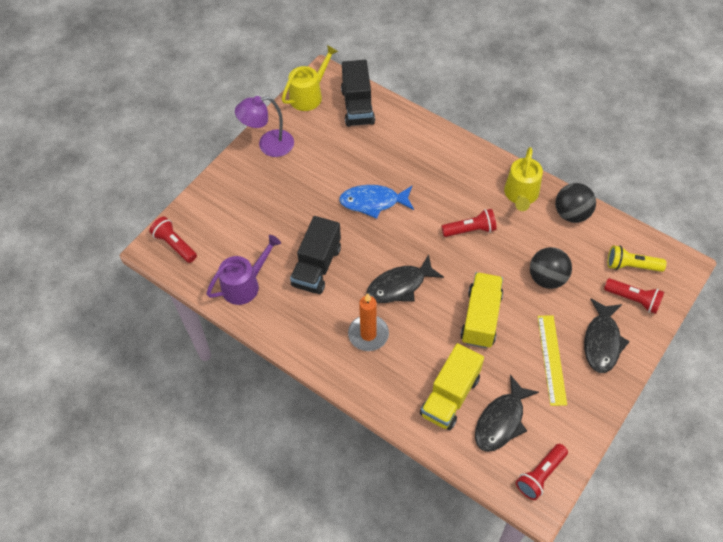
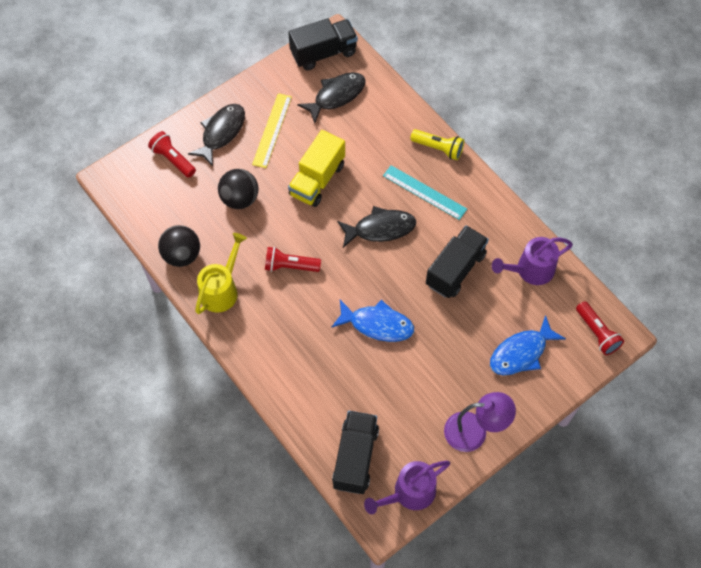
camera: 165 degrees left, 5 degrees up
(241, 212) = (521, 352): none -> blue fish
(309, 95) = (409, 493): yellow watering can -> purple watering can
(368, 334) = (424, 192): orange candle -> turquoise ruler
(450, 396) = (371, 124): yellow truck -> none
(540, 475) = (323, 53): red flashlight -> black truck
(631, 266) = (156, 189): yellow flashlight -> yellow flashlight (438, 148)

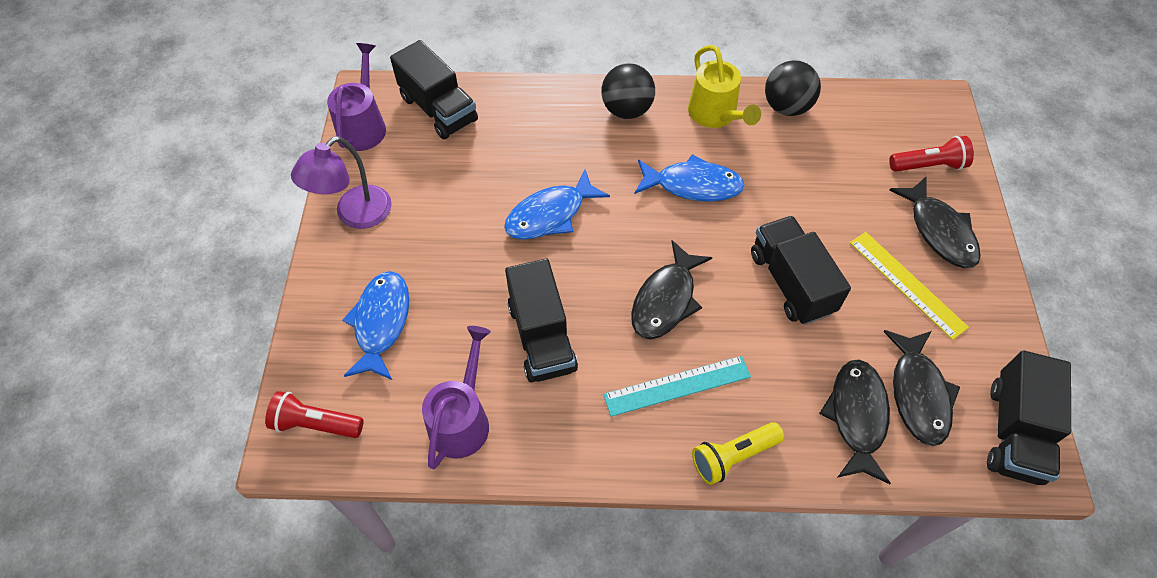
camera: 130 degrees right, 5 degrees down
(240, 199) = (822, 193): black ball -> black ball (627, 110)
(290, 266) = (693, 185): red flashlight -> blue fish
(317, 180) = (791, 282): yellow truck -> black truck
(371, 113) = (857, 417): none -> black fish

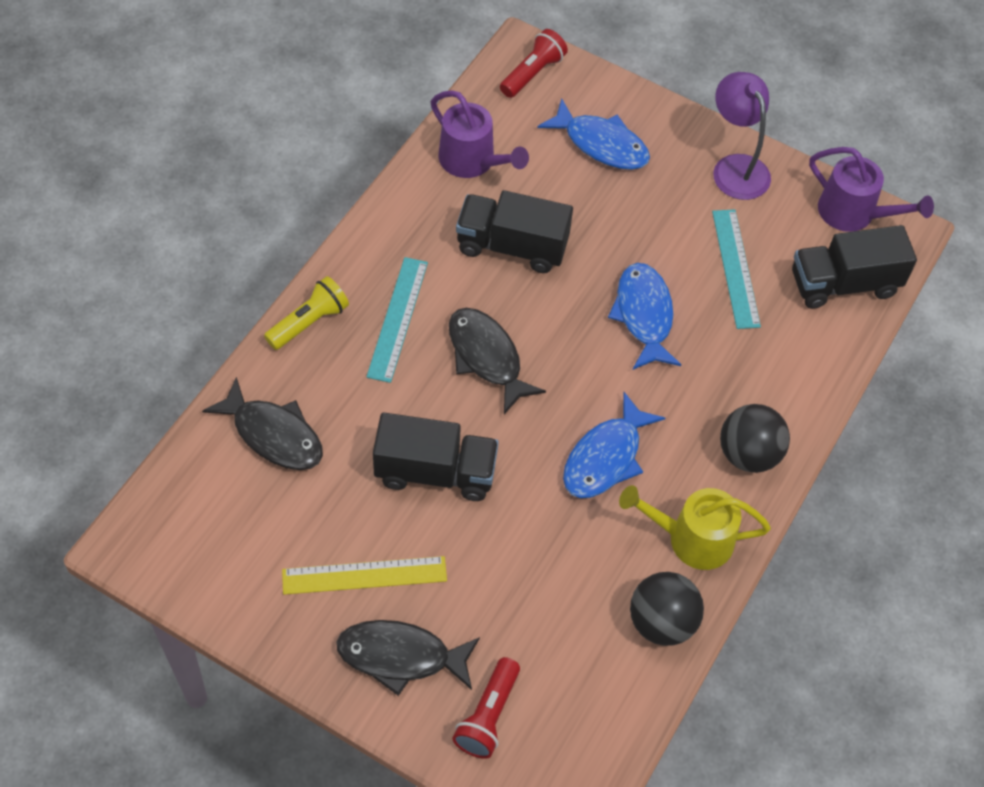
camera: 115 degrees right, 0 degrees up
(465, 176) = (735, 268): none -> turquoise ruler
(733, 456) = (309, 322): yellow flashlight -> yellow flashlight turned 45 degrees clockwise
(918, 394) = (256, 499): black fish -> none
(1014, 432) = (167, 550): black truck -> none

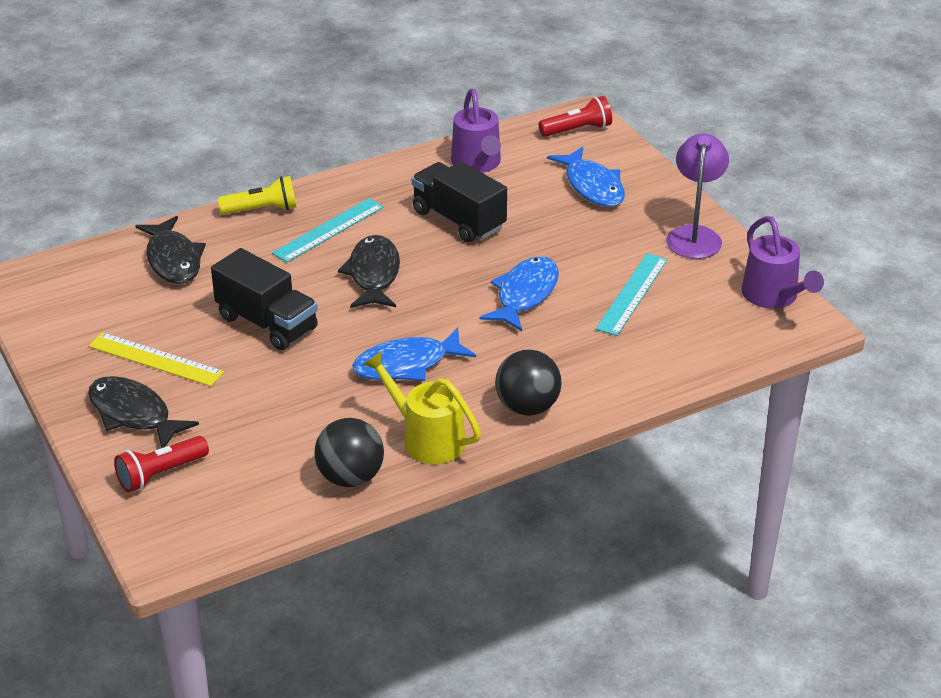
camera: 35 degrees right, 20 degrees down
(844, 284) = (720, 336): black truck -> none

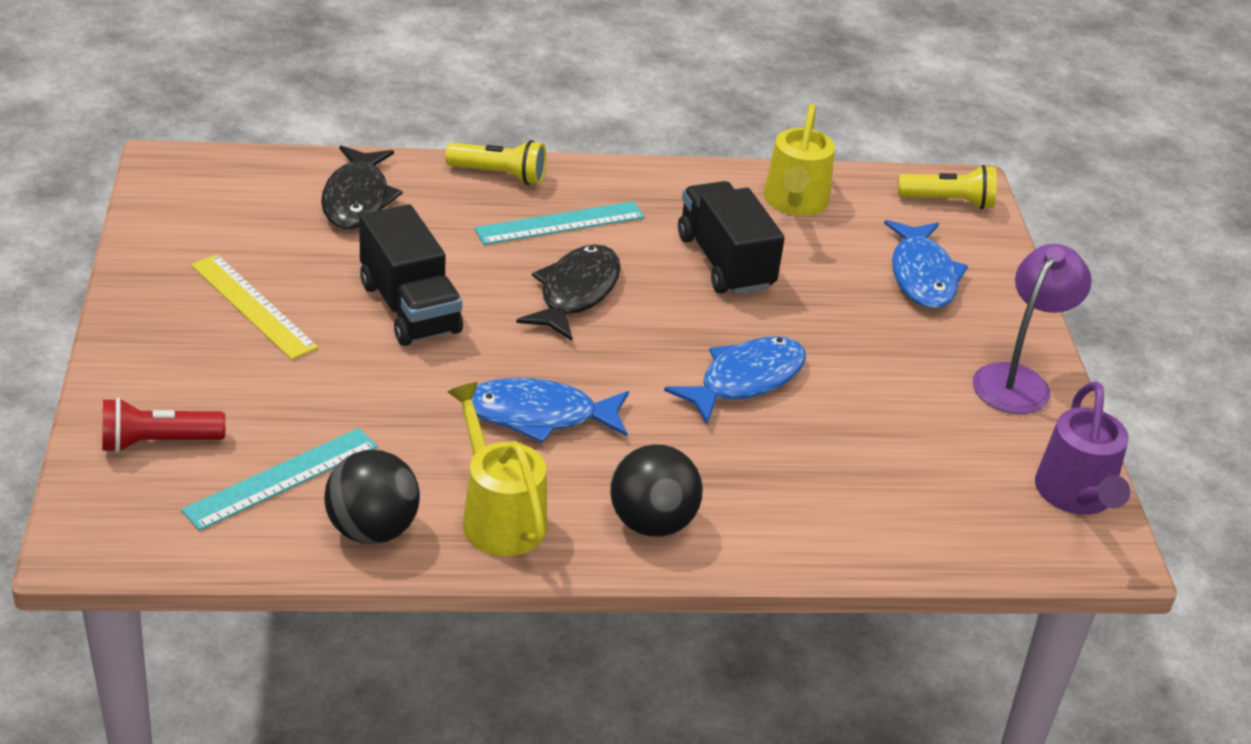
camera: 20 degrees right, 0 degrees up
(134, 414) = (181, 361): black fish -> none
(477, 164) = (794, 203): purple watering can -> yellow watering can
(577, 130) = (948, 202): red flashlight -> yellow flashlight
(632, 294) = (885, 427): turquoise ruler -> turquoise ruler (281, 478)

